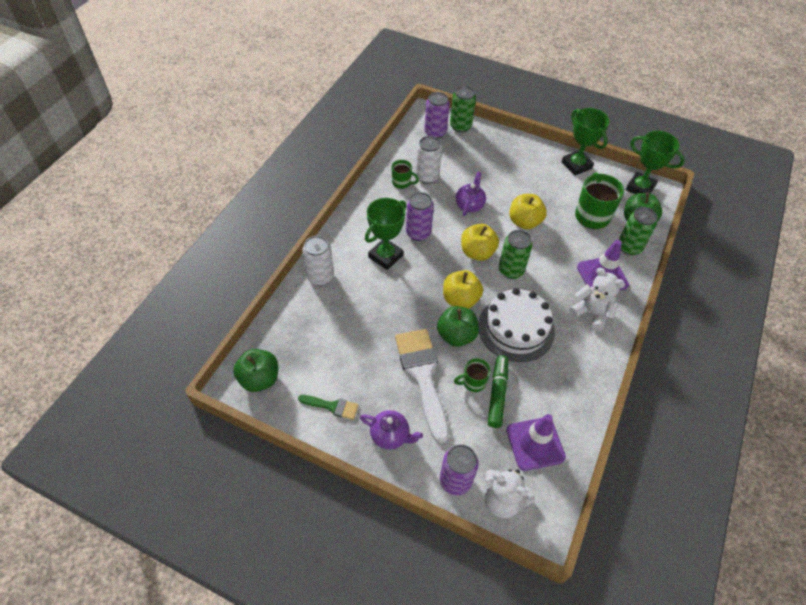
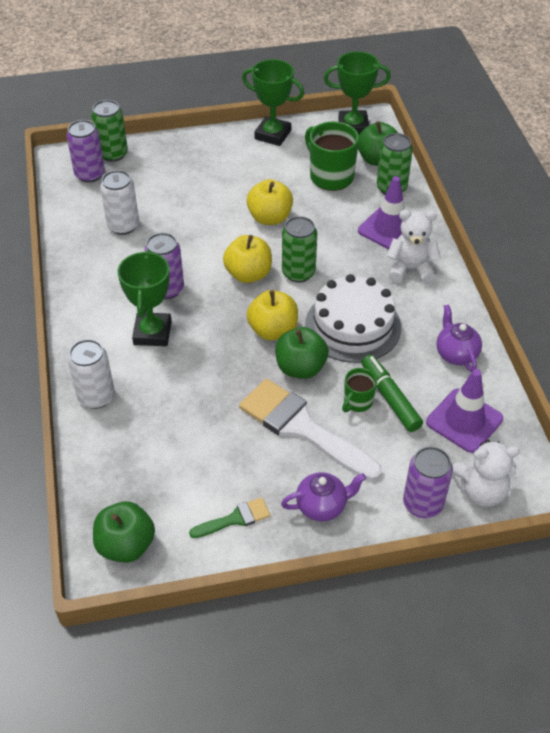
camera: 35 degrees left, 5 degrees down
(402, 183) = (100, 246): green mug -> none
(469, 205) = (197, 231): purple teapot -> purple teapot (456, 354)

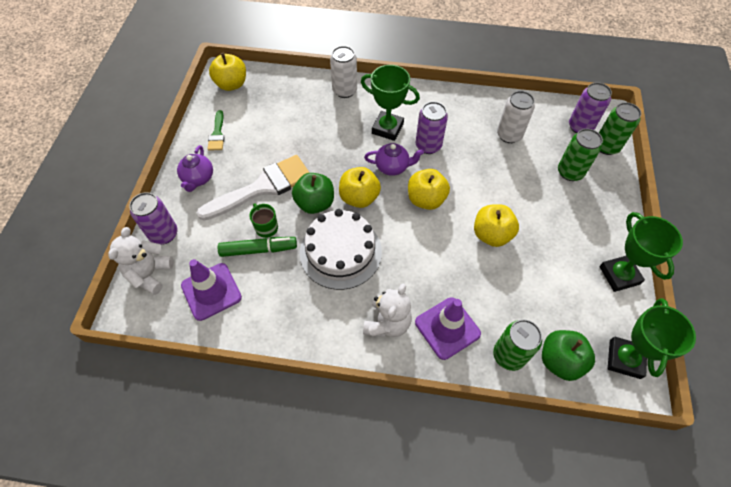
camera: 110 degrees right, 10 degrees up
(126, 545) = (231, 84): green apple -> yellow apple
(273, 135) = (619, 275): green trophy -> green trophy turned 60 degrees counterclockwise
(298, 273) = (415, 234): green can -> green can (570, 172)
(330, 176) = (540, 304): green mug -> none
(456, 354) = (276, 316): purple teapot -> purple teapot (392, 167)

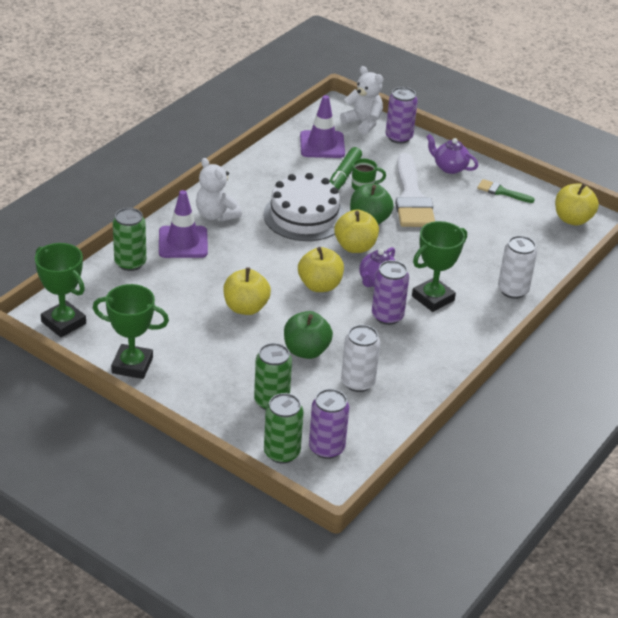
camera: 115 degrees right, 20 degrees down
(560, 361) = (99, 287): green apple -> green apple (306, 351)

